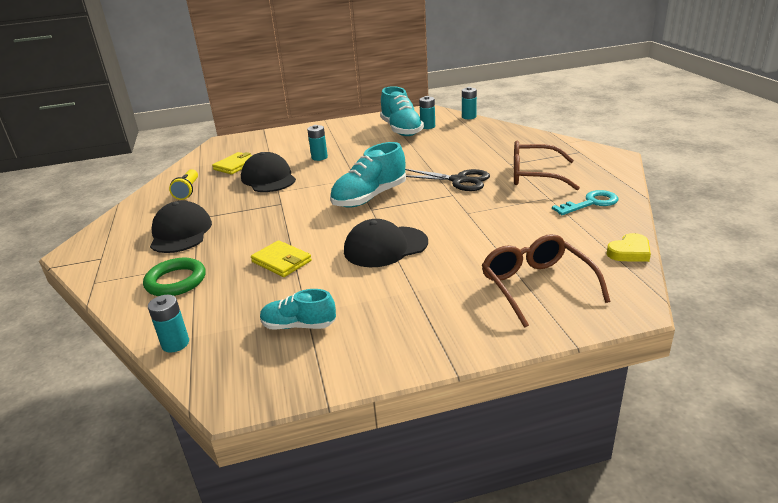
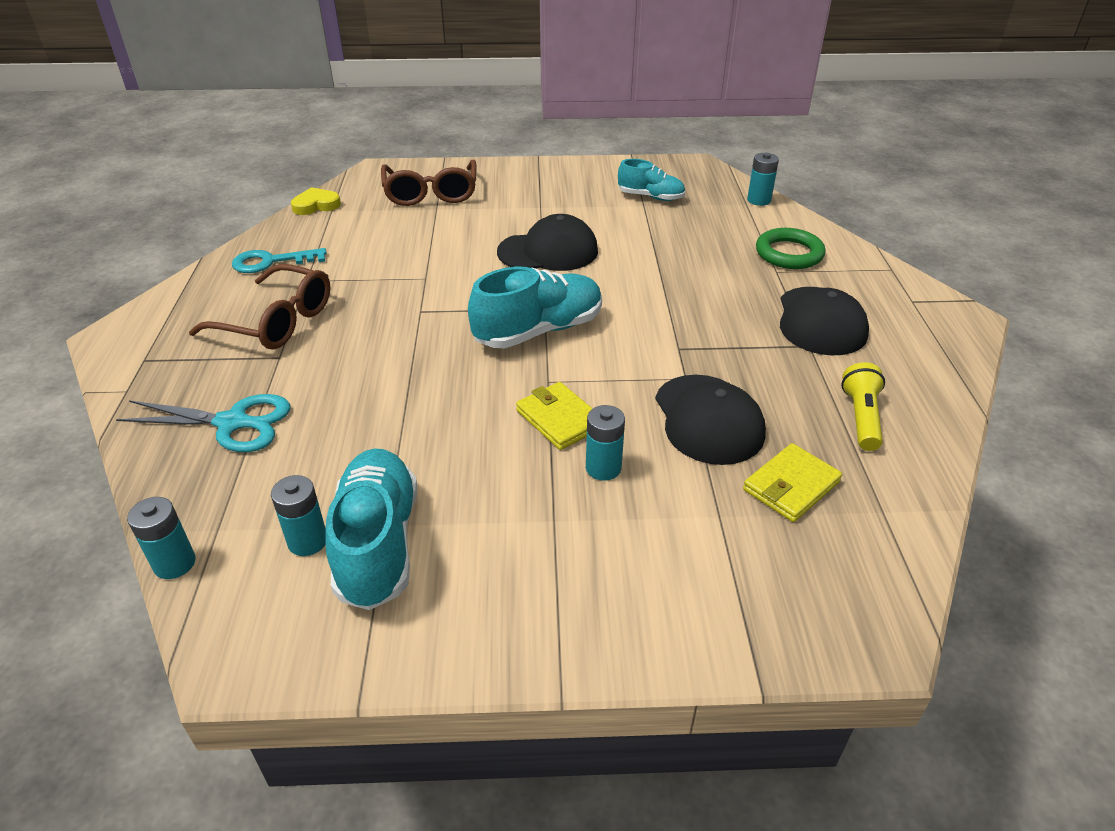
camera: 170 degrees left, 10 degrees up
(281, 261) = (670, 255): yellow wallet -> yellow wallet (559, 419)
(459, 180) = (389, 336): black scissors -> none
(498, 142) = (232, 423): none -> turquoise scissors

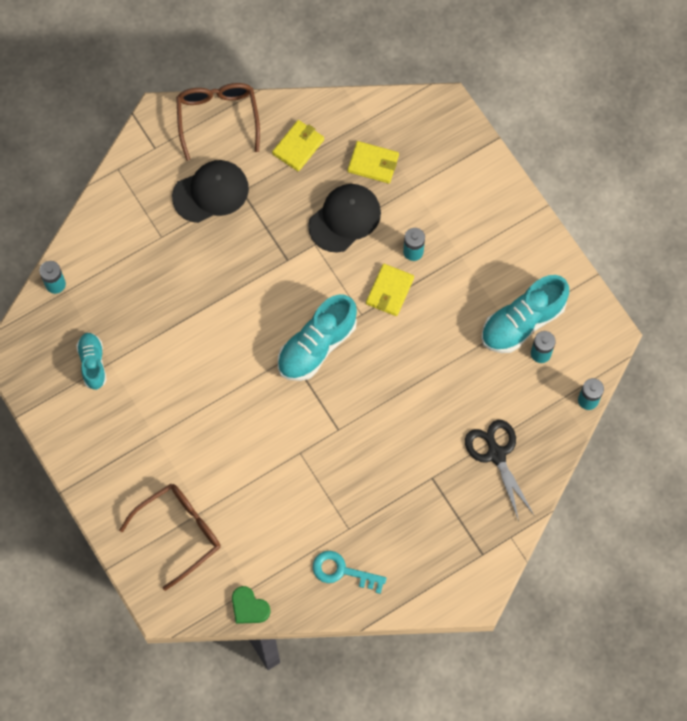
camera: 120 degrees left, 30 degrees up
(232, 423) = (496, 454): turquoise scissors -> black scissors
(271, 262) = (342, 571): turquoise key -> turquoise key turned 150 degrees clockwise
(277, 322) = (402, 508): brown glasses -> brown glasses (218, 118)
(316, 205) = (249, 607): yellow heart -> green heart
(538, 331) = (317, 346): turquoise shoe -> turquoise shoe turned 75 degrees counterclockwise
(548, 251) = (219, 393): black cap -> none
(789, 253) = (132, 237): green ring -> none
(861, 418) = (298, 147): yellow flashlight -> yellow wallet

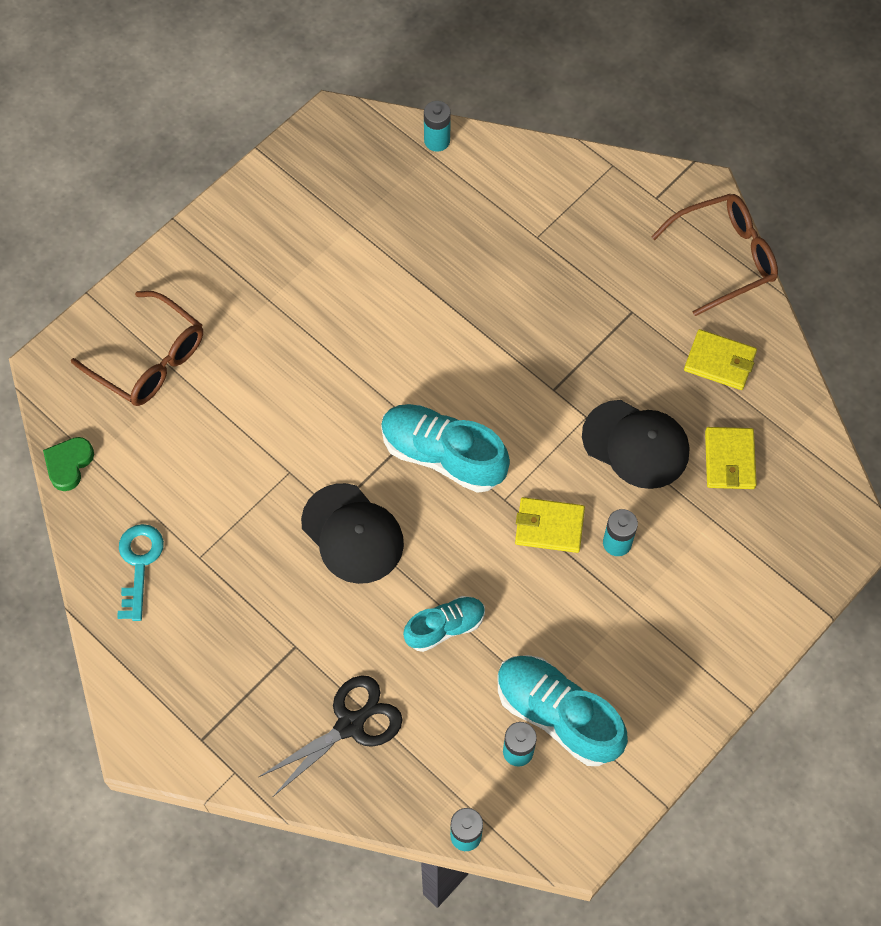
camera: 75 degrees right, 5 degrees down
(93, 363) = (345, 208): turquoise shoe -> turquoise shoe (445, 627)
(211, 192) = (617, 276): black cap -> black cap (352, 534)

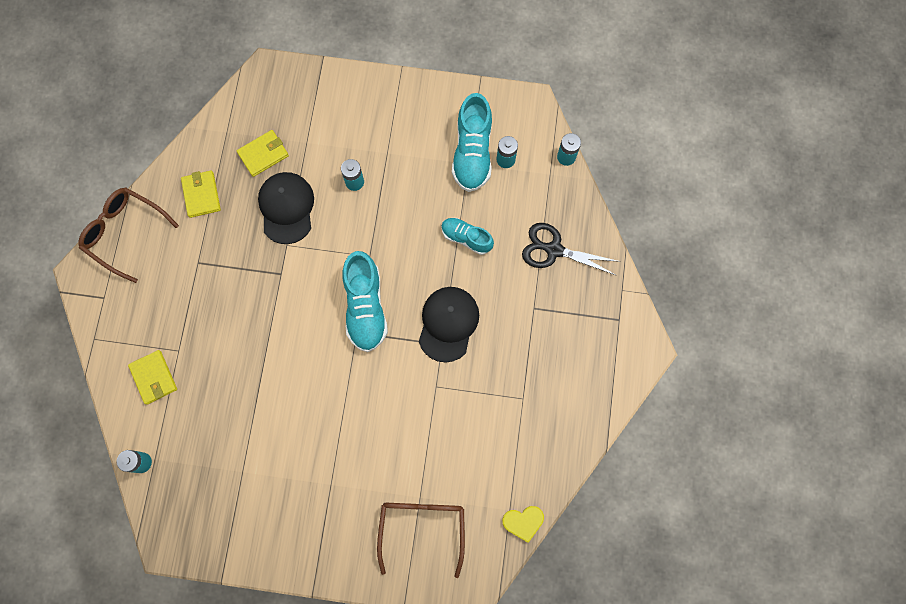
camera: 125 degrees left, 10 degrees up
(69, 464) = (523, 522): green heart -> yellow heart
(139, 564) = (551, 430): turquoise key -> none
(549, 526) = (369, 222): yellow wallet -> yellow wallet (154, 377)

